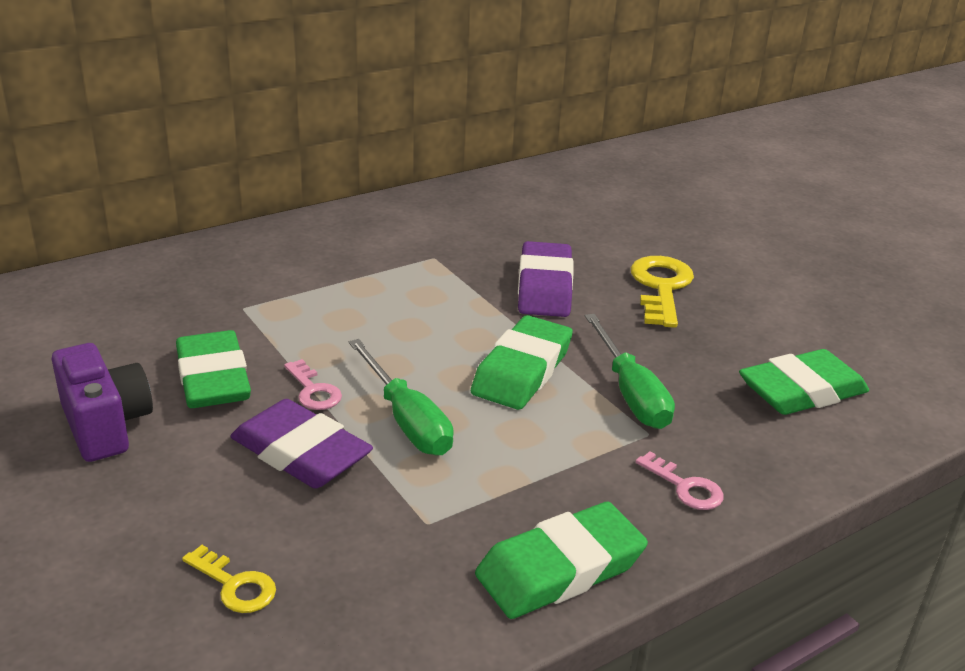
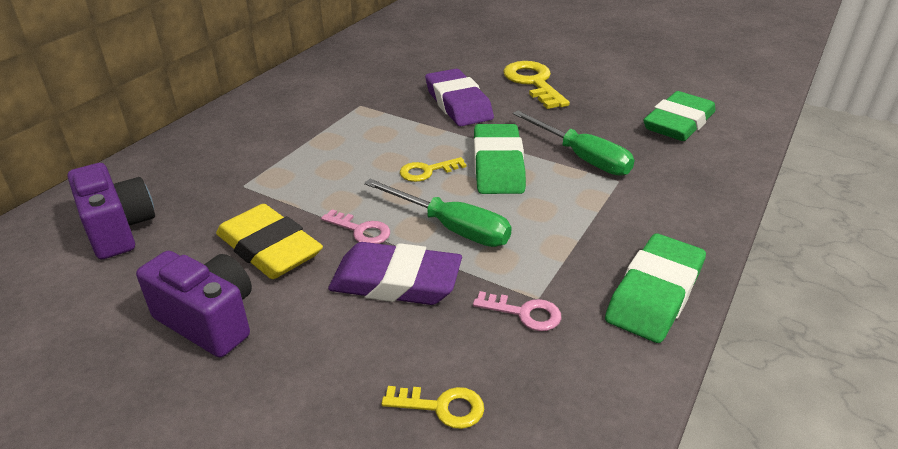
camera: 25 degrees left, 5 degrees up
(101, 315) = (119, 229): none -> purple camera
(213, 378) = (269, 248): green eraser -> yellow eraser
(437, 352) = (427, 171): none -> yellow key
(685, 487) = (674, 208): pink key -> pink key (525, 313)

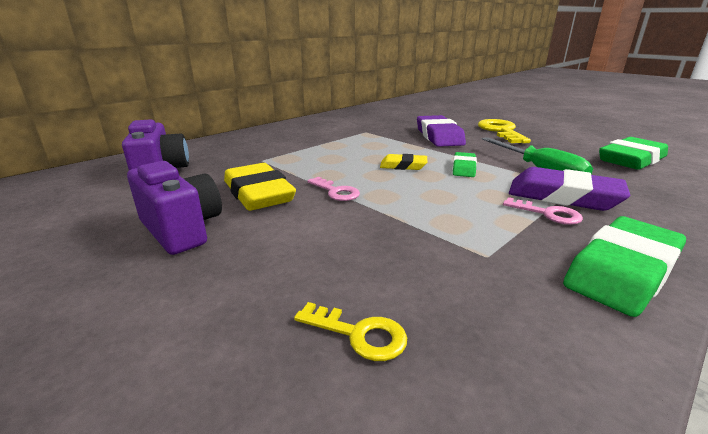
camera: 15 degrees right, 10 degrees down
(396, 281) = (351, 226): purple eraser -> purple eraser (563, 196)
(427, 171) = (403, 166): yellow key -> yellow eraser
(451, 228) = (414, 199): green screwdriver -> none
(498, 165) = (463, 168): green eraser -> green eraser, size x0.55
(525, 313) = (471, 266): pink key -> pink key (548, 214)

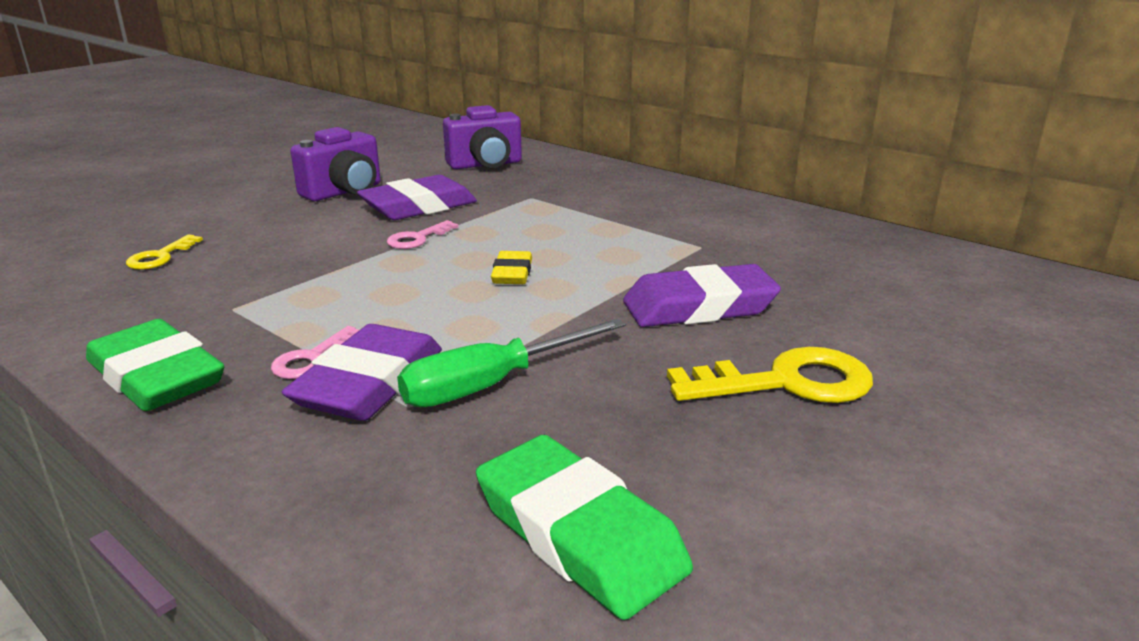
camera: 85 degrees right, 0 degrees up
(258, 193) = (419, 207): yellow eraser -> purple eraser
(463, 168) = (503, 316): green eraser -> none

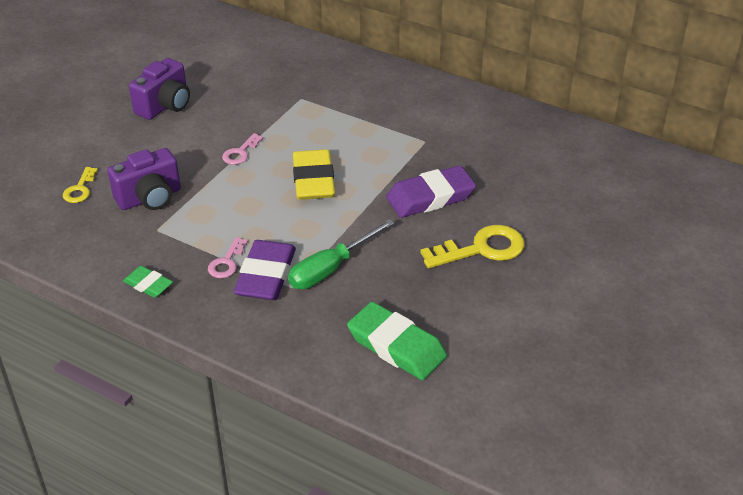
camera: 10 degrees left, 15 degrees up
(157, 376) = (148, 285): green eraser -> green eraser, size x0.55
(419, 207) = (226, 118): purple eraser -> none
(485, 165) = (255, 60): purple camera -> purple camera (150, 198)
(512, 273) = (313, 180): yellow eraser -> yellow eraser, size x1.82

